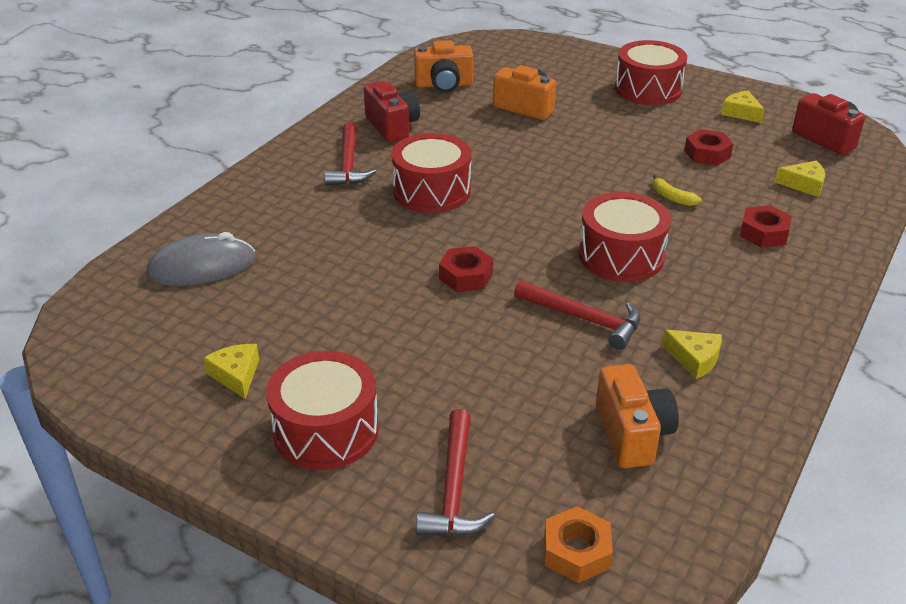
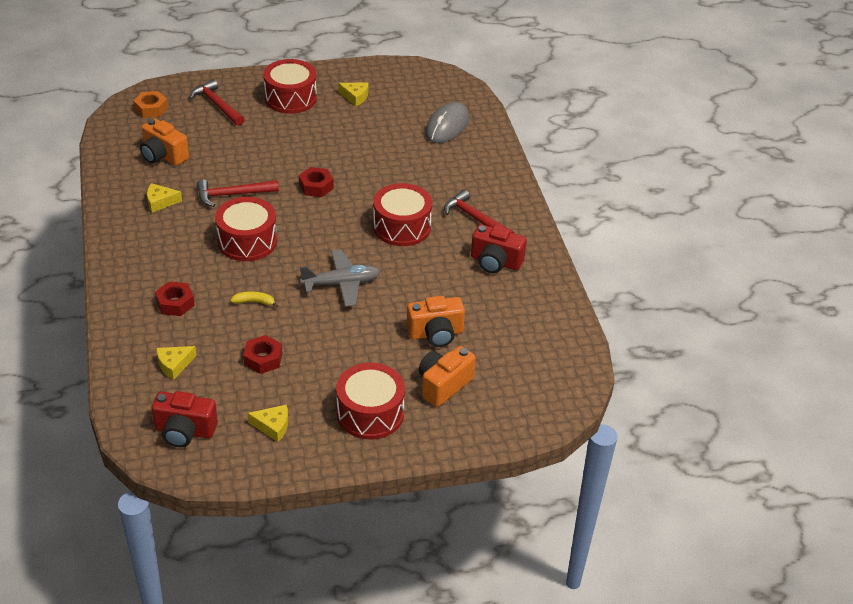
camera: 135 degrees right, 5 degrees up
(444, 85) = (521, 323): orange camera -> orange camera (443, 385)
(563, 174) = (341, 284): none -> grey plane

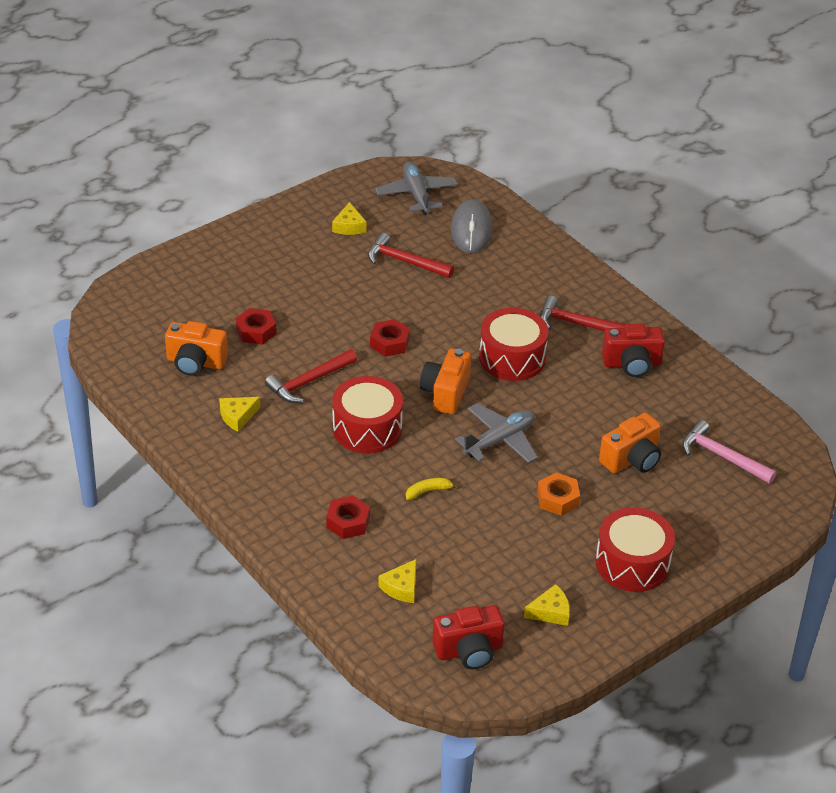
camera: 25 degrees left, 0 degrees up
(151, 109) = (135, 311): orange nut -> orange nut (558, 499)
(217, 105) = (205, 283): red hammer -> red hammer (404, 261)
(263, 359) = (485, 547): red nut -> red nut (256, 331)
(290, 98) = (280, 250): red drum -> none
(355, 97) = (349, 226): yellow cheese -> yellow cheese turned 90 degrees clockwise
(425, 89) = (416, 194): none -> grey plane
(443, 385) = (678, 509): orange camera -> orange camera (445, 393)
(514, 357) = (722, 456): none -> pink hammer

